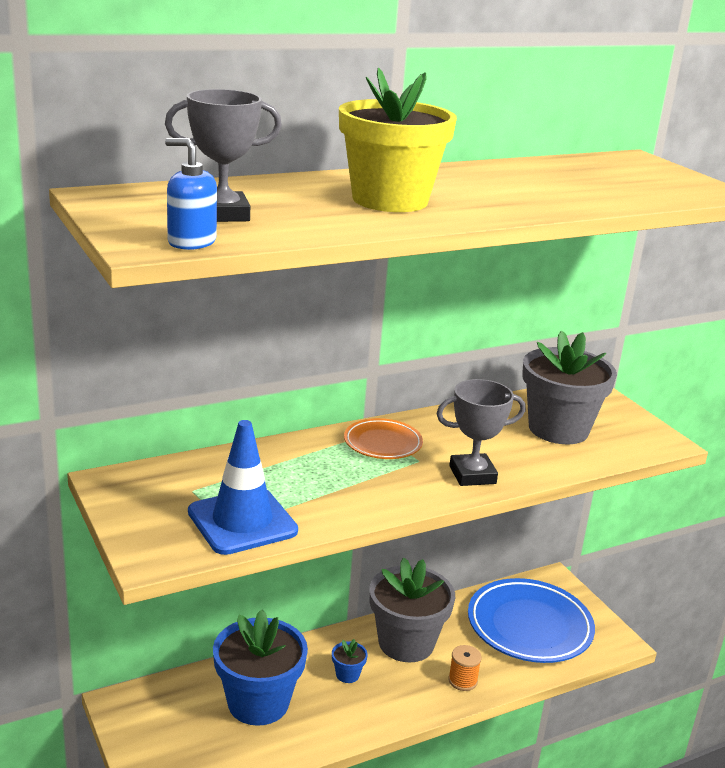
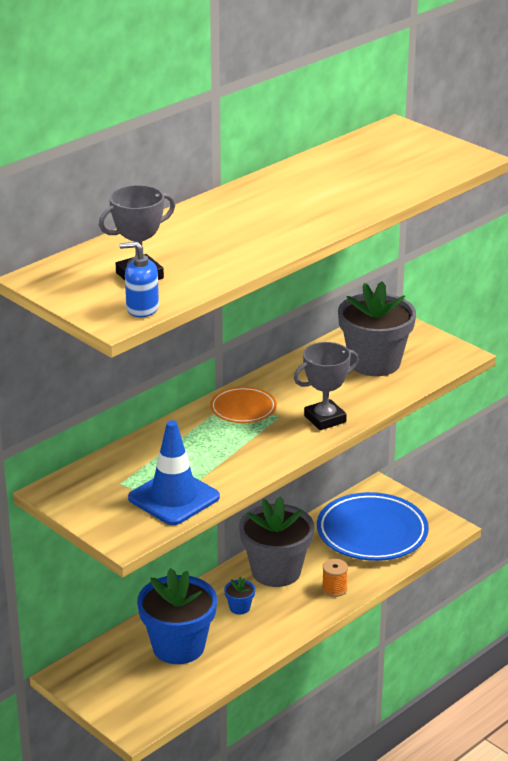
camera: 15 degrees left, 5 degrees up
(390, 200) = (243, 230): yellow flower pot -> none

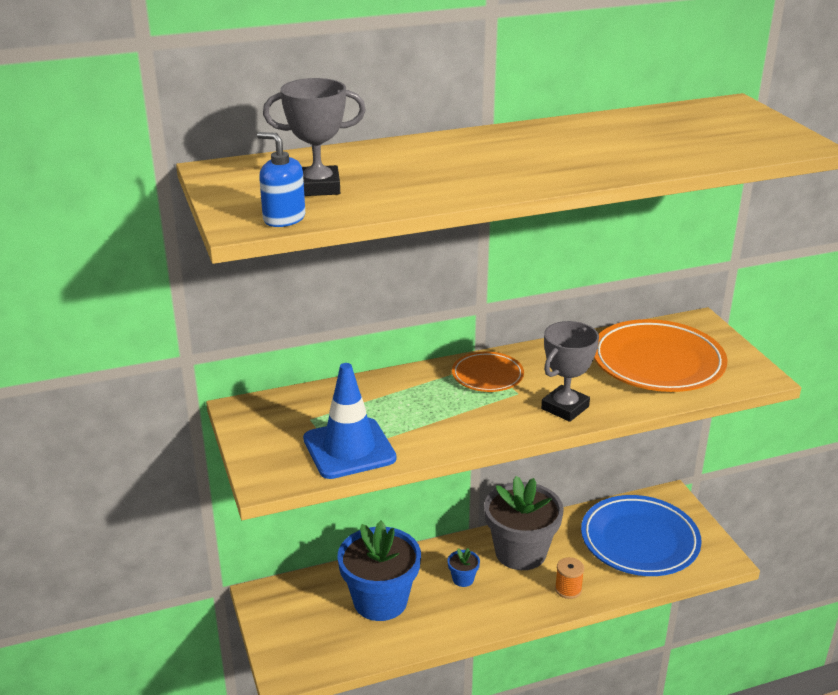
camera: 25 degrees right, 0 degrees up
(325, 419) = (565, 408): grey trophy -> grey trophy turned 45 degrees counterclockwise
(374, 363) = (657, 362): grey flower pot -> orange plate

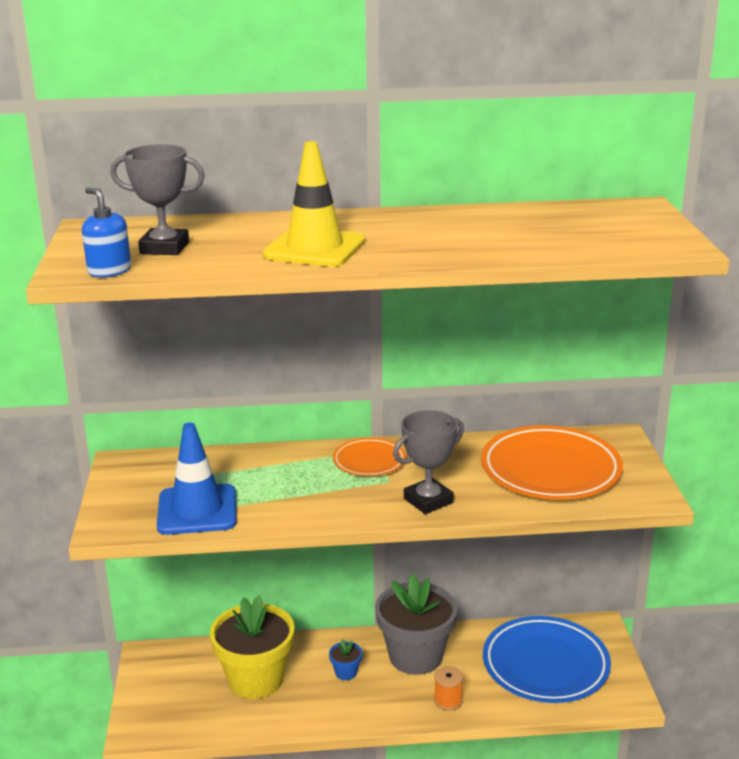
camera: 15 degrees right, 5 degrees down
(380, 601) = (256, 679): blue flower pot -> yellow flower pot
(471, 175) = (314, 248): none -> yellow traffic cone

